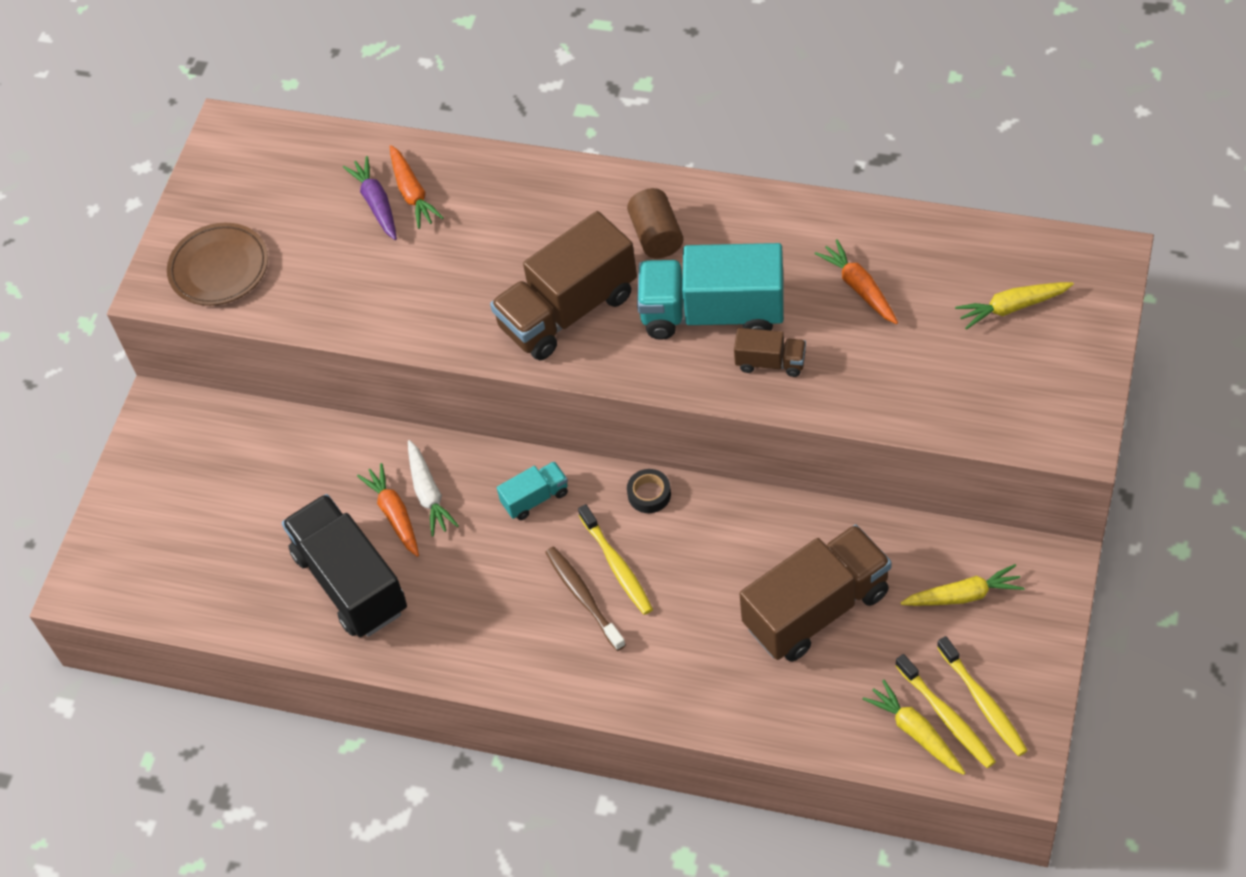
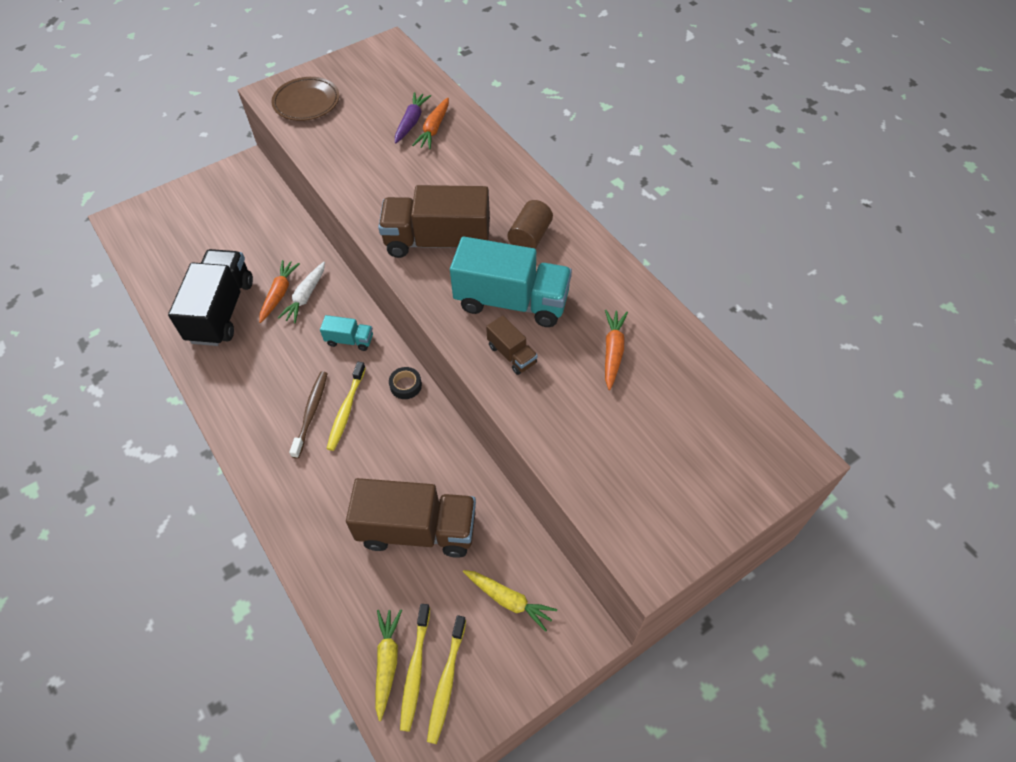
camera: 35 degrees right, 0 degrees up
(713, 313) = (511, 301): turquoise truck -> turquoise truck turned 150 degrees clockwise
(1012, 307) = (698, 439): yellow carrot -> none

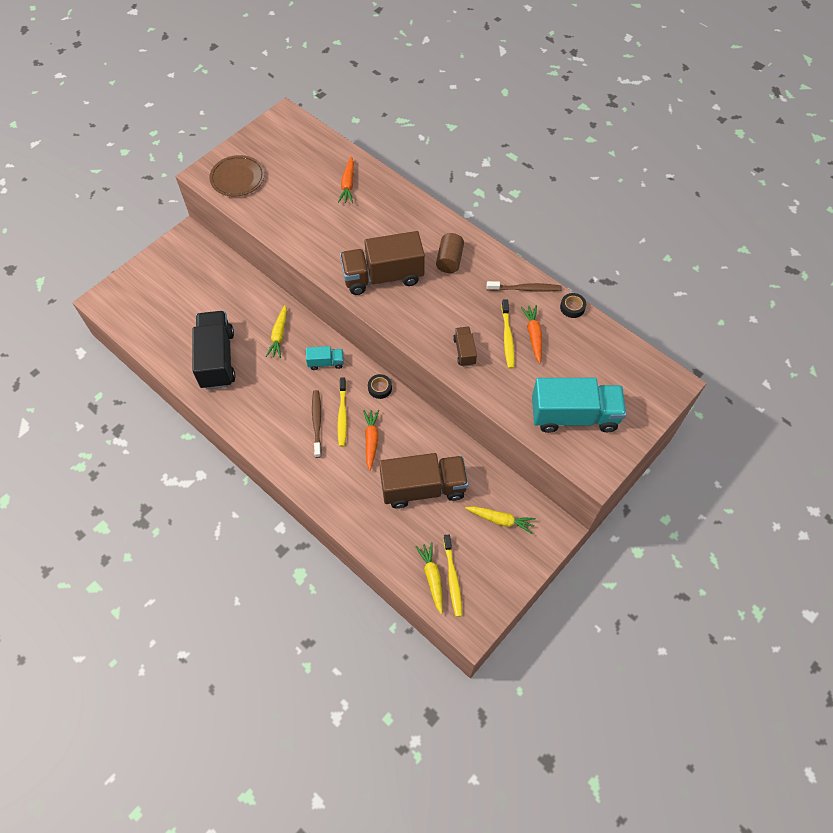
camera: 15 degrees left, 5 degrees up
(279, 294) = (257, 337): orange carrot -> orange carrot (371, 440)
(306, 296) = (279, 335): white carrot -> yellow carrot
(411, 122) = (328, 182): purple carrot -> none
(446, 682) = (475, 581): yellow toothbrush -> yellow toothbrush (507, 338)
(511, 301) = (452, 312): turquoise truck -> turquoise truck (574, 415)
(512, 354) = (464, 351): brown truck -> brown truck turned 135 degrees counterclockwise
(619, 290) = (525, 289): none -> brown toothbrush
(677, 325) = (572, 307): none -> black tape

